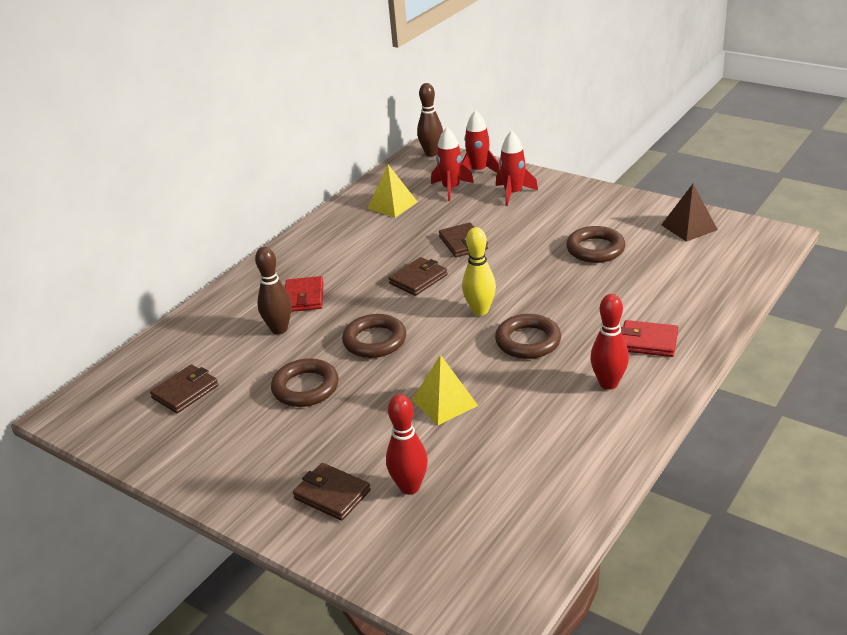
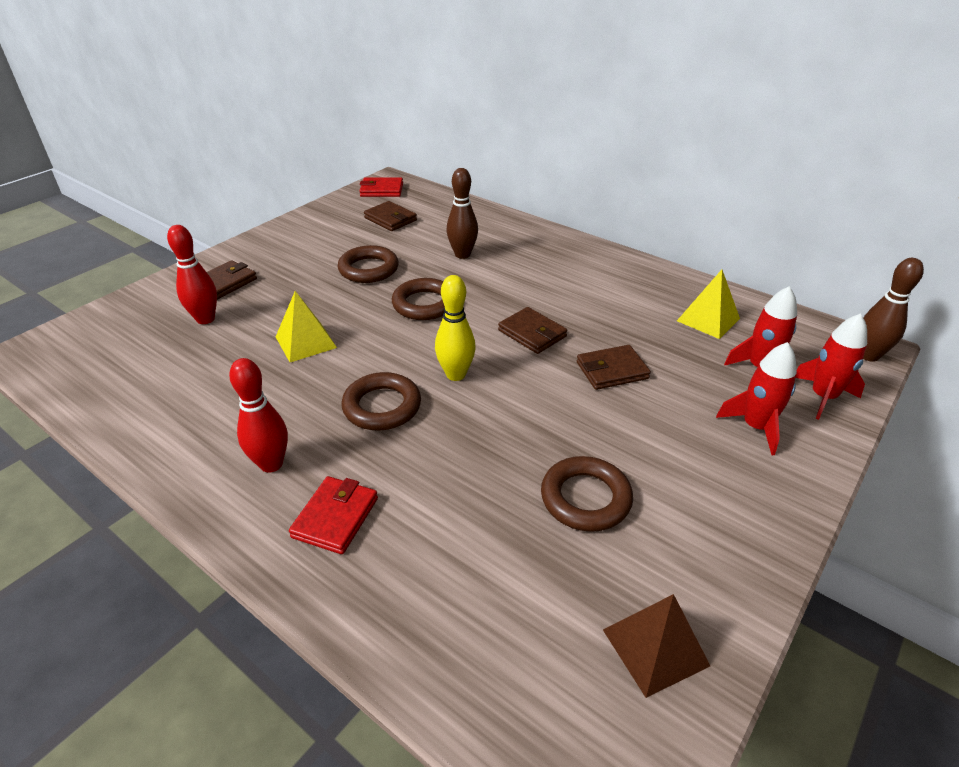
camera: 90 degrees right, 5 degrees up
(304, 297) = (513, 265): red wallet -> red wallet (381, 190)

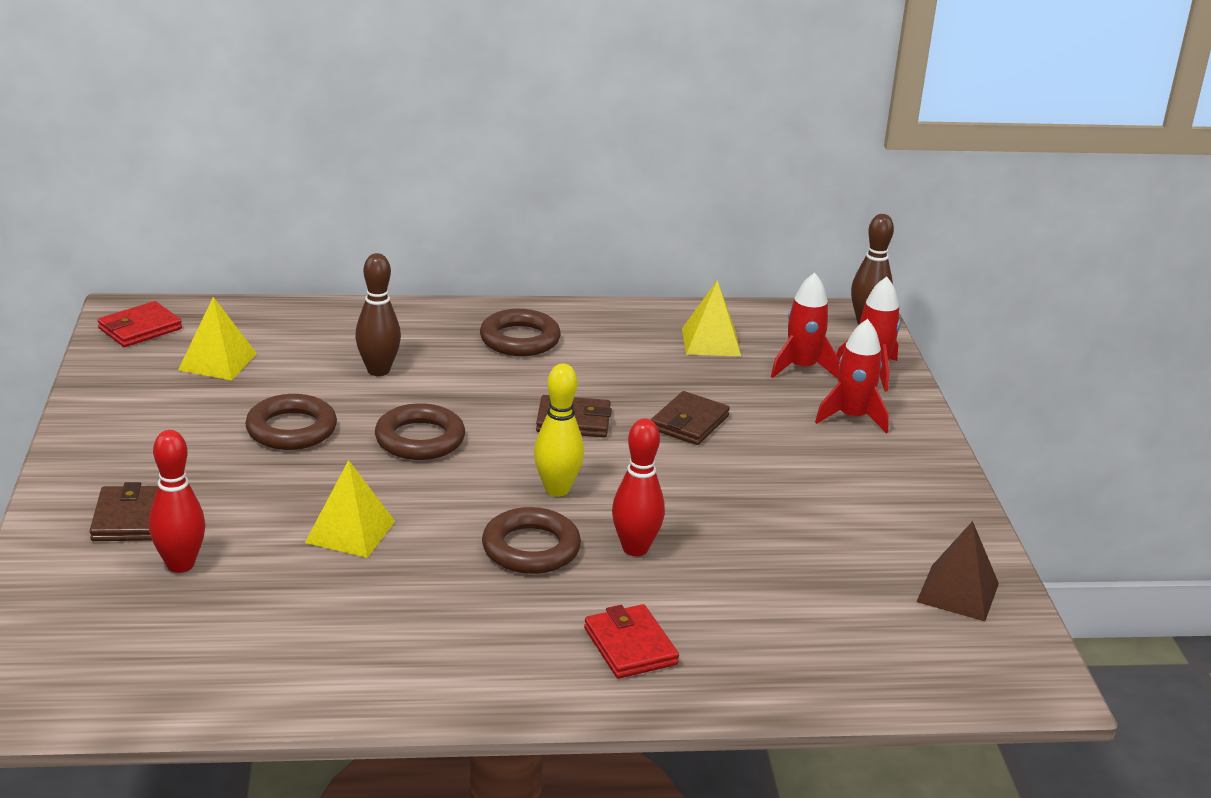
camera: 45 degrees left, 10 degrees down
(271, 464) = (505, 643): red bowling pin -> red bowling pin (635, 548)
(390, 219) = (218, 361): brown wallet -> yellow pyramid
(585, 498) = (799, 529): brown ring -> brown ring (520, 339)

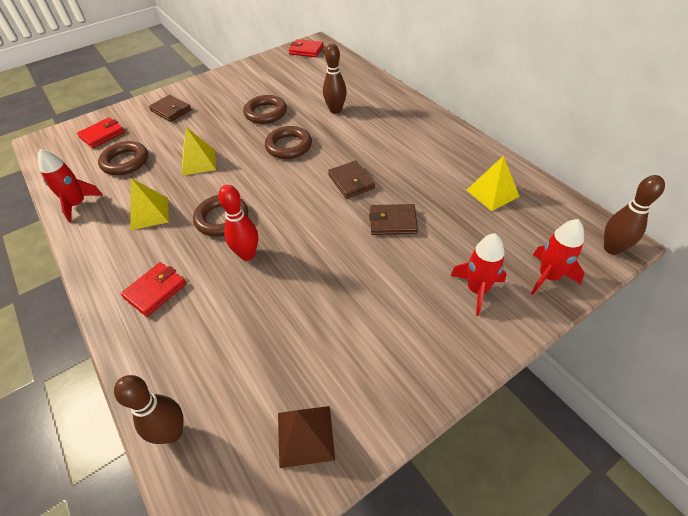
camera: 65 degrees right, 20 degrees up
(97, 617) = (102, 135): none -> red wallet
(128, 518) = (171, 110): brown wallet -> brown wallet turned 75 degrees clockwise
(180, 565) = (147, 135): red bowling pin -> none
(218, 361) = (300, 75): yellow pyramid -> yellow pyramid (149, 213)
(520, 339) = (410, 132): brown ring -> brown ring (125, 162)
(557, 489) = (281, 204): yellow bowling pin -> none
(802, 368) = (510, 242): red rocket -> red rocket (78, 204)
(889, 685) = (172, 432): none -> brown bowling pin

